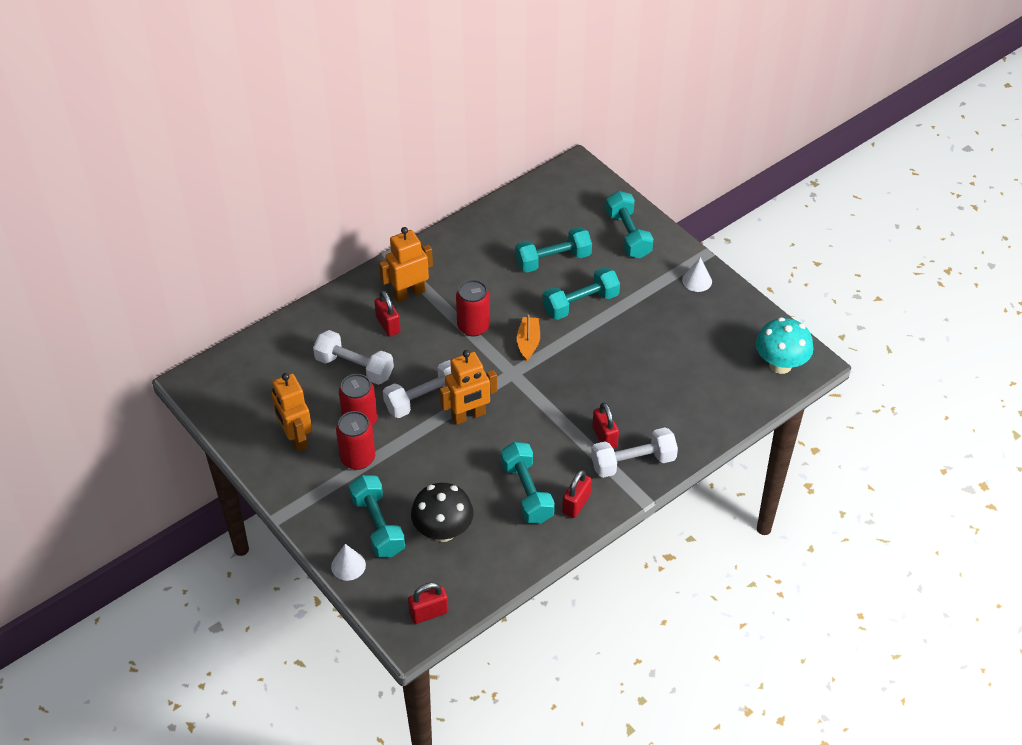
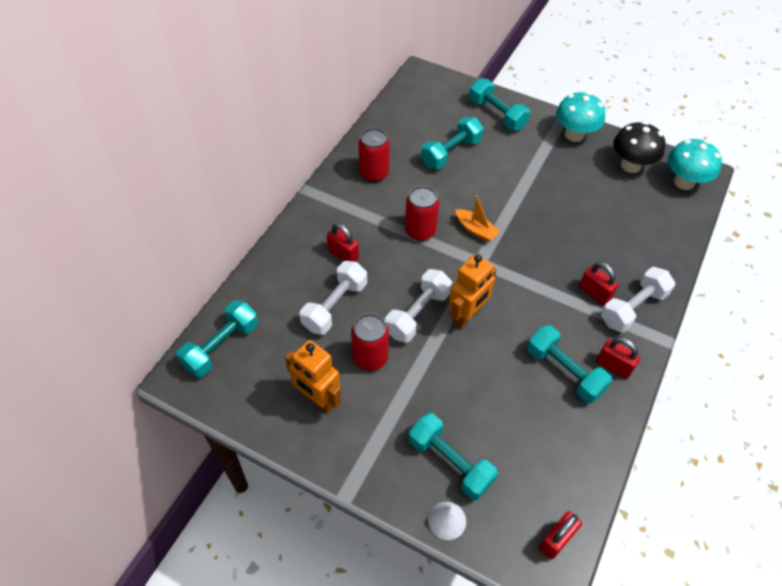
camera: 25 degrees left, 5 degrees up
(354, 367) = (335, 306): white dumbbell -> white dumbbell turned 60 degrees counterclockwise
(358, 458) = (390, 397): red can -> red can (374, 173)
(409, 293) = (345, 220): orange robot -> none
(443, 531) = (515, 442): black mushroom -> black mushroom (630, 165)
(528, 342) = (475, 230): orange boat -> orange boat turned 150 degrees clockwise
(576, 504) = (613, 366): red padlock -> red padlock turned 60 degrees counterclockwise
(580, 303) = (497, 182): turquoise dumbbell -> turquoise dumbbell (221, 346)
(697, 280) = (574, 135): white cone -> turquoise mushroom

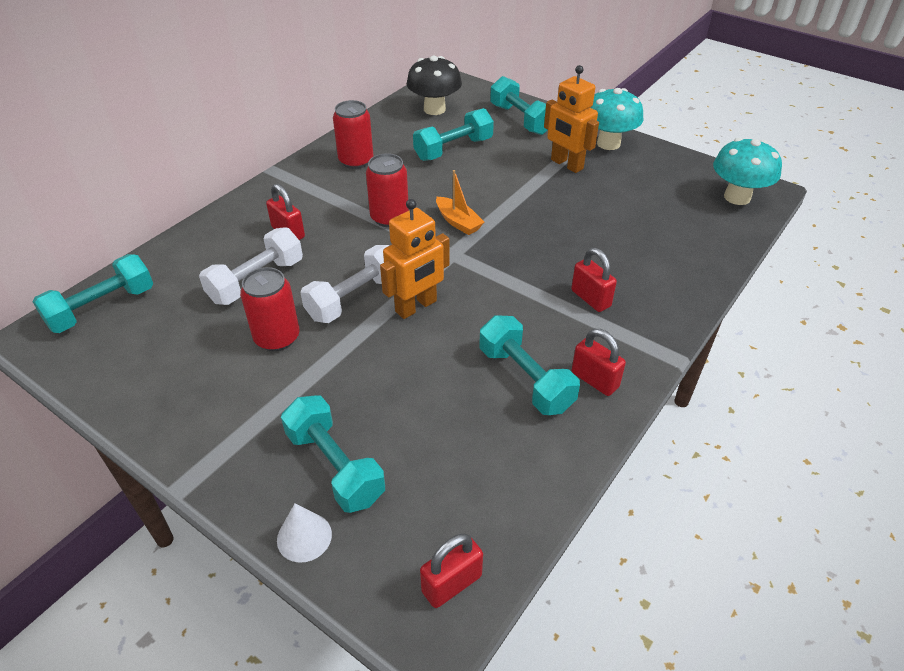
camera: 10 degrees right, 10 degrees down
(317, 399) = (192, 375): orange robot -> orange robot (566, 164)
(630, 165) = (671, 176): black mushroom -> black mushroom (434, 109)
(633, 308) = (638, 318): white dumbbell -> none

